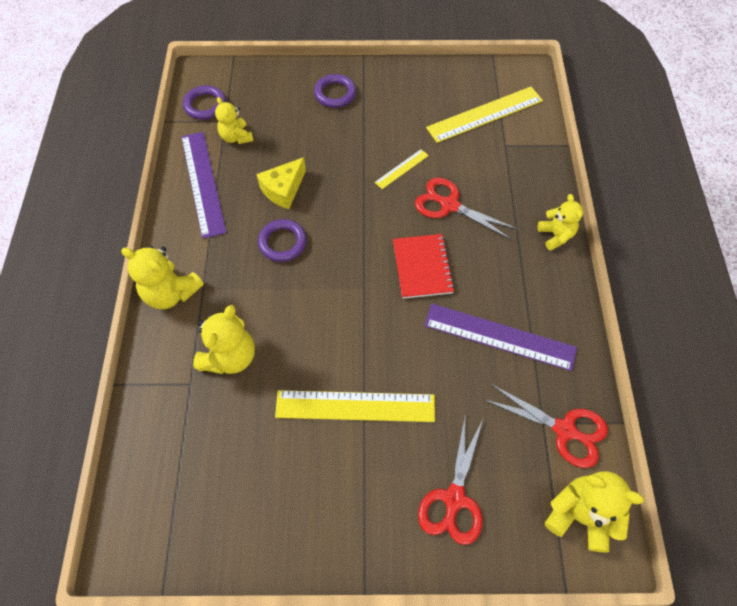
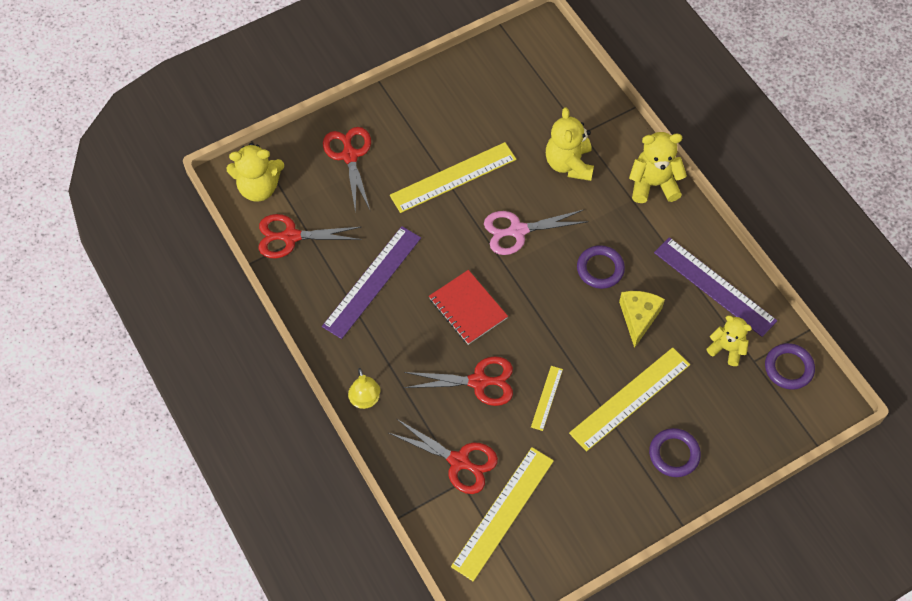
camera: 150 degrees right, 0 degrees up
(329, 314) = (518, 231): none -> pink scissors
(338, 139) = (630, 398): none -> yellow ruler
(499, 159) = (459, 461): none -> red scissors
(499, 336) = (372, 281): purple ruler -> purple ruler turned 45 degrees counterclockwise
(555, 235) = (365, 401): yellow teddy bear -> yellow lamp

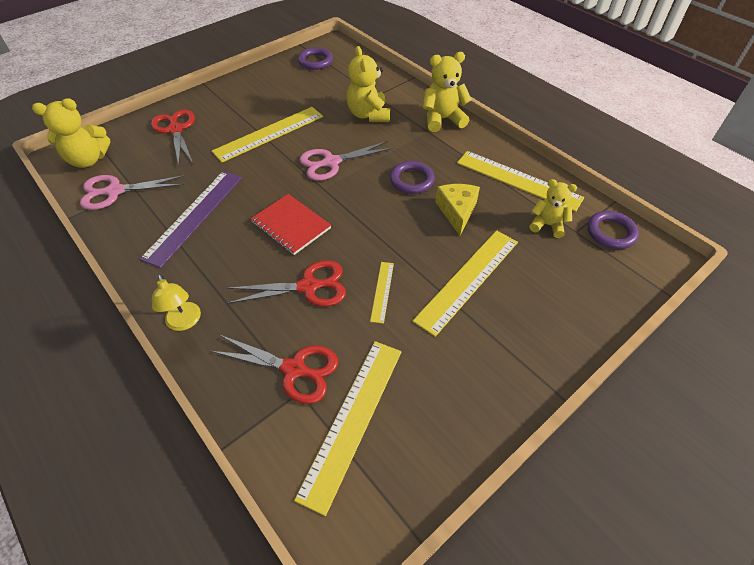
camera: 10 degrees left, 10 degrees down
(291, 236) = (115, 191): red scissors -> pink scissors
(674, 454) = (529, 325): purple ring -> purple ring (315, 61)
(714, 286) = (518, 180): purple ruler -> yellow ruler

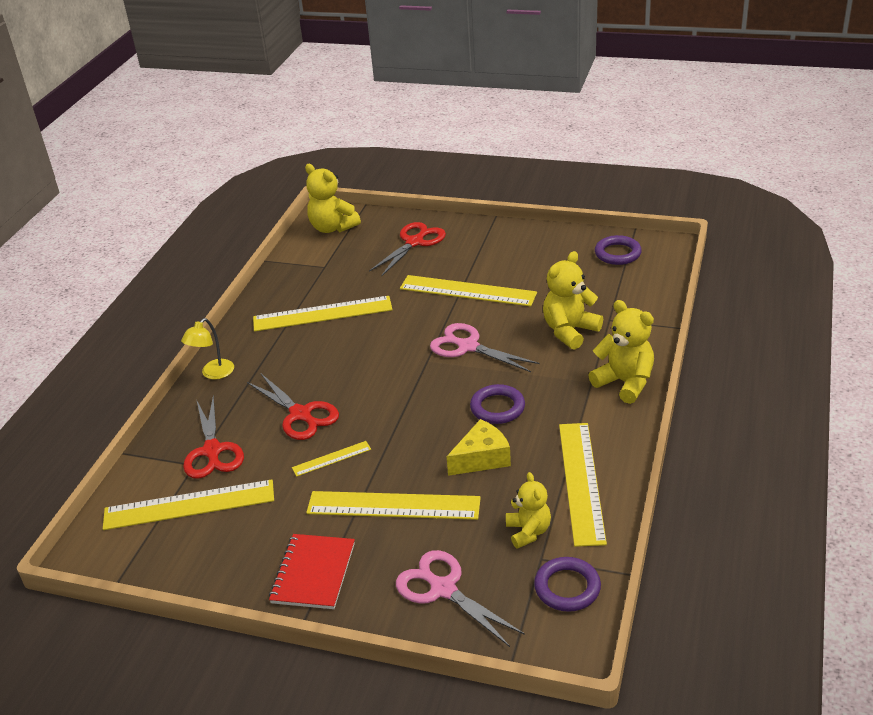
camera: 60 degrees right, 15 degrees down
(115, 191) = (311, 261): pink scissors -> pink scissors (443, 589)
(194, 216) = (322, 314): purple ruler -> yellow ruler
(291, 225) = (361, 368): red notebook -> red notebook (313, 573)

